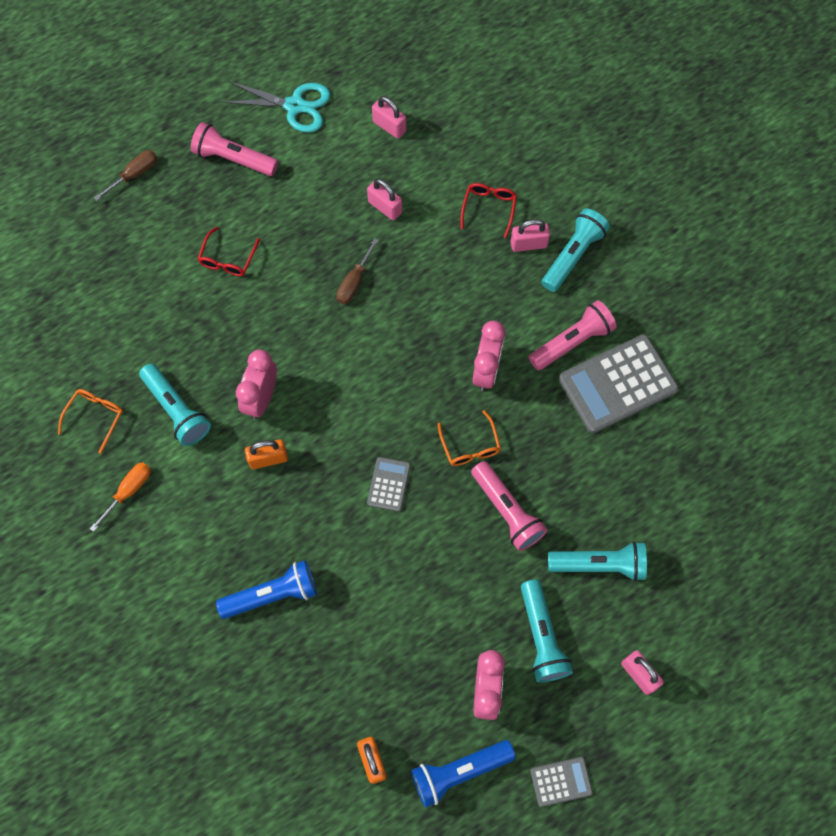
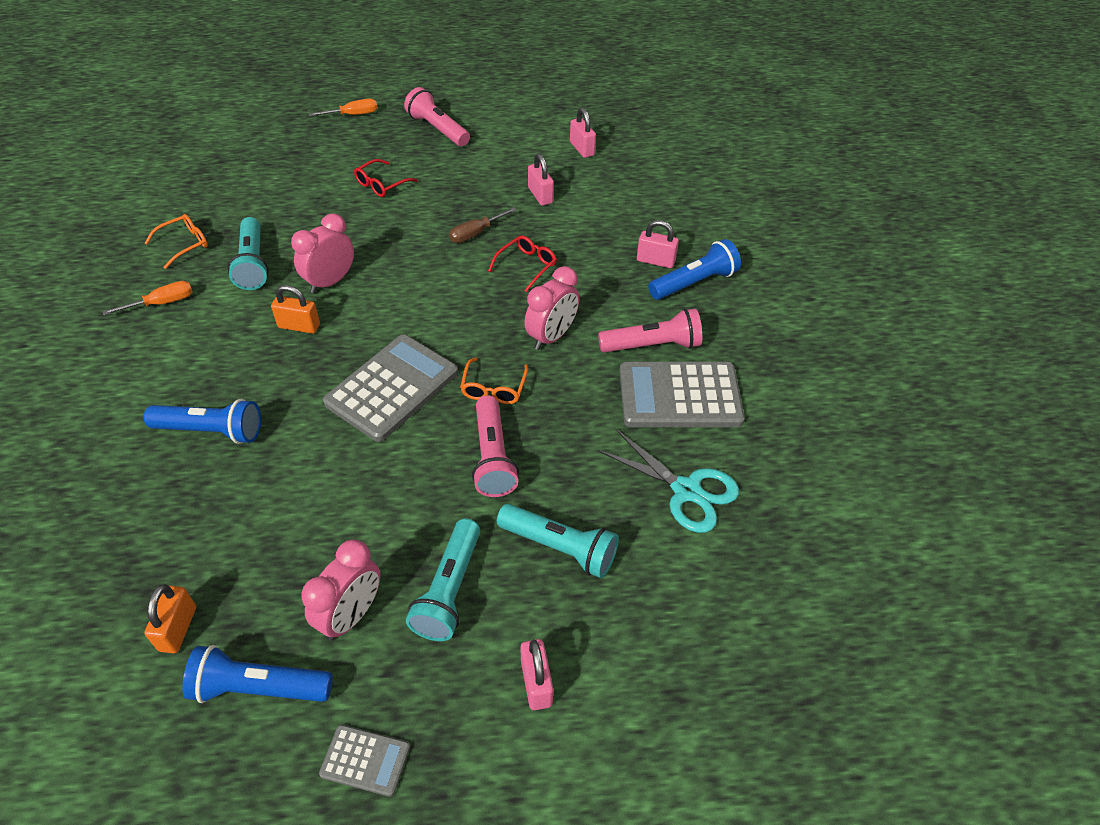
camera: 25 degrees right, 20 degrees down
(134, 175) = (352, 115): brown screwdriver -> orange screwdriver
(295, 106) = (512, 115): turquoise scissors -> turquoise scissors (686, 490)
(389, 484) = (392, 388): grey calculator -> grey calculator, size x2.05
(488, 209) = (634, 226): red glasses -> red glasses (526, 266)
(573, 255) = (694, 283): turquoise flashlight -> blue flashlight

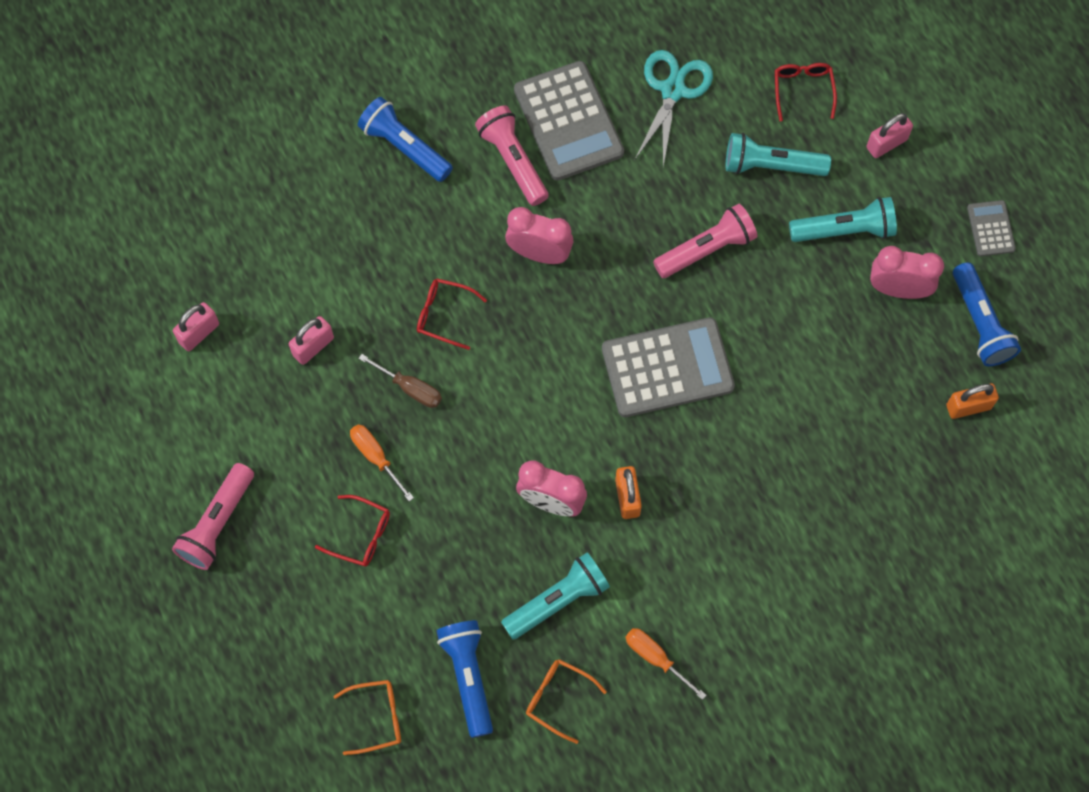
camera: 110 degrees left, 20 degrees up
(211, 431) = (787, 500): blue flashlight -> blue flashlight (468, 677)
(352, 115) = (223, 650): orange screwdriver -> orange screwdriver (376, 457)
(392, 388) = (667, 368): grey calculator -> grey calculator turned 150 degrees clockwise
(494, 388) = (628, 279): orange glasses -> orange glasses (376, 718)
(560, 548) = (771, 165): turquoise flashlight -> turquoise flashlight turned 90 degrees counterclockwise
(643, 618) = (803, 90): none -> red glasses
(655, 261) = (384, 192): pink padlock -> none

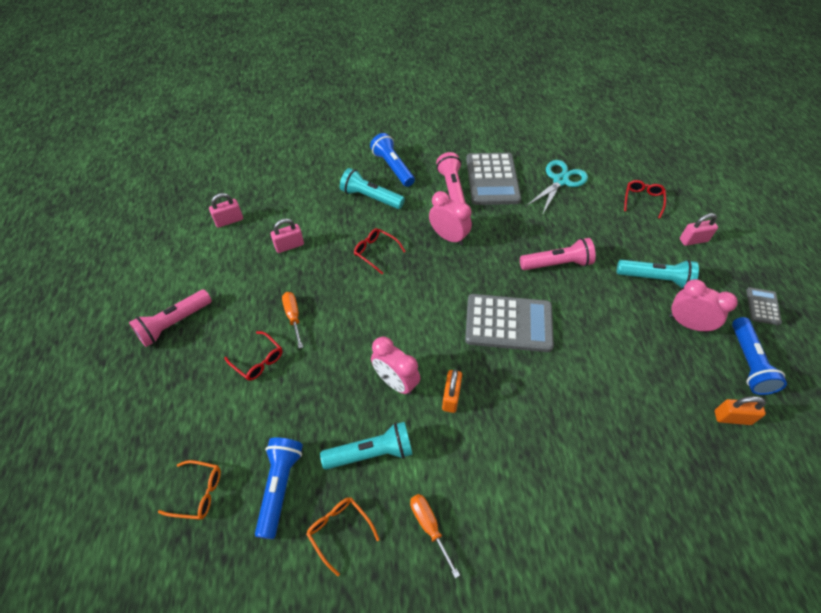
camera: 20 degrees right, 15 degrees down
(410, 388) = (335, 284): brown screwdriver -> none
(771, 165) = (612, 232): turquoise flashlight -> turquoise flashlight (370, 197)

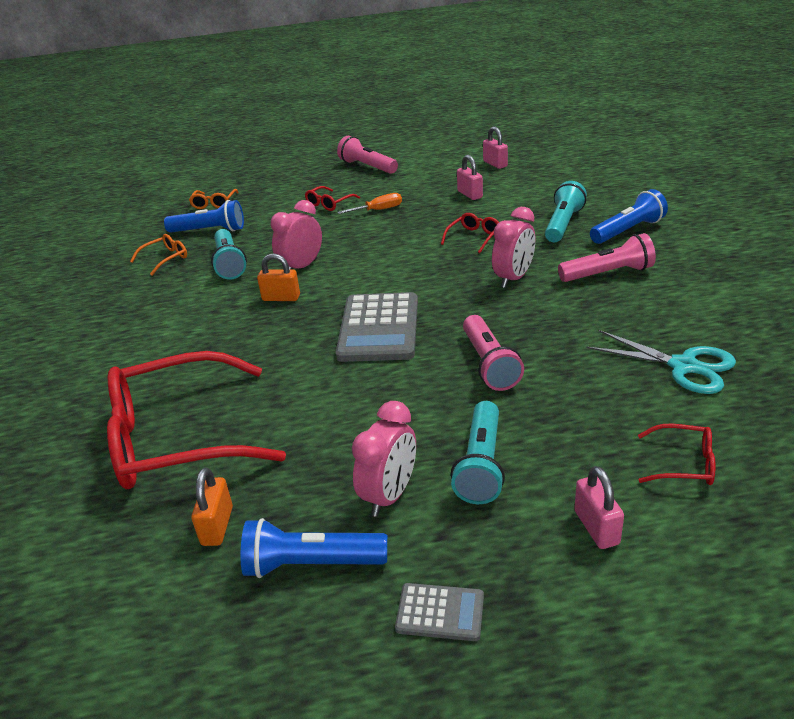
camera: 90 degrees right, 20 degrees down
(429, 527) = (153, 297): orange screwdriver -> none
(492, 179) = (647, 303): grey calculator -> none
(651, 457) = (179, 437): none -> red glasses

